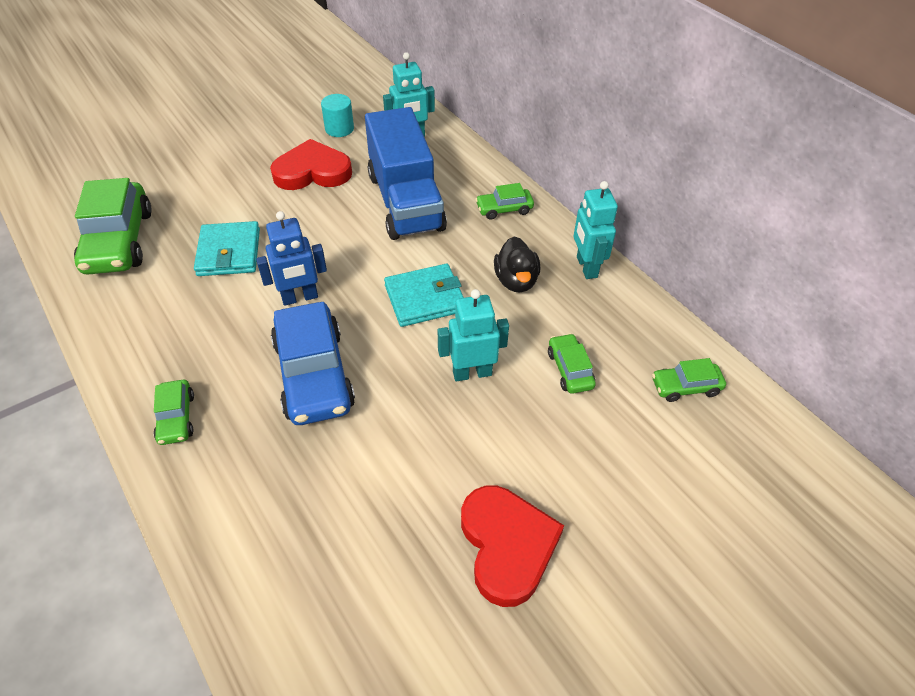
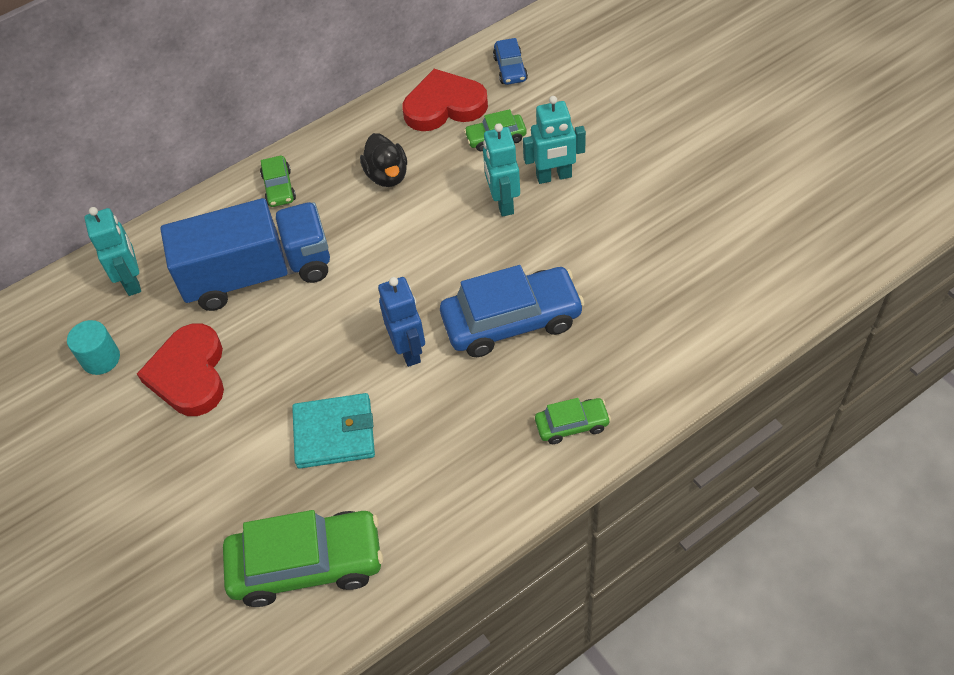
camera: 85 degrees left, 5 degrees up
(425, 298) = (410, 244): turquoise wallet -> none
(507, 545) = (667, 174): red heart -> red heart (444, 106)
(516, 281) = (387, 175): black duck -> black duck turned 75 degrees clockwise
(586, 267) = (370, 125): turquoise robot -> turquoise robot (554, 176)
(685, 387) = (510, 69): green car -> blue car

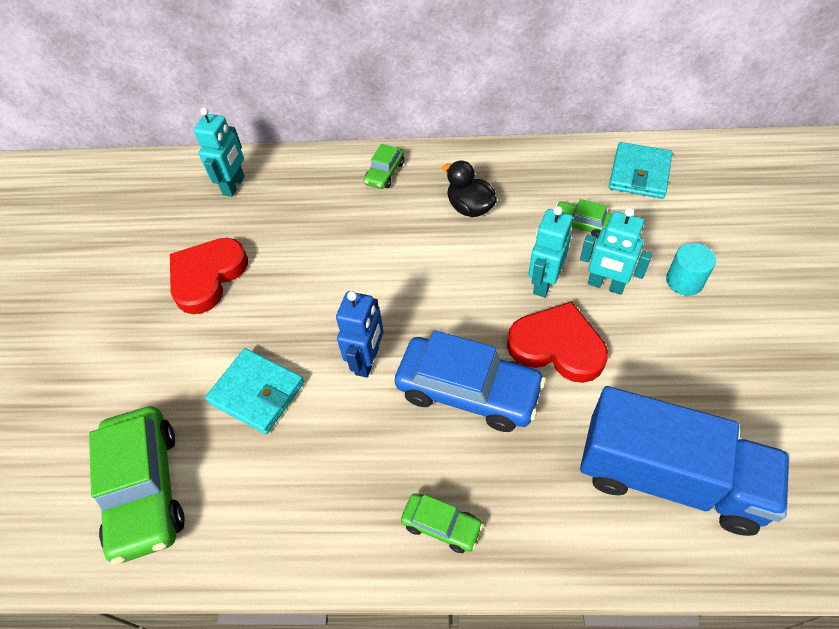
camera: 35 degrees right, 0 degrees up
(101, 359) = (167, 229): turquoise cylinder -> turquoise cylinder (684, 281)
(258, 274) = (315, 230): blue truck -> blue truck (668, 477)
(307, 564) = (146, 489): green car -> green car turned 45 degrees clockwise
(387, 175) = (470, 207): black duck -> black duck turned 120 degrees clockwise
(444, 106) = (560, 176): red heart -> red heart (557, 346)
(510, 69) = (639, 174): blue car -> turquoise wallet

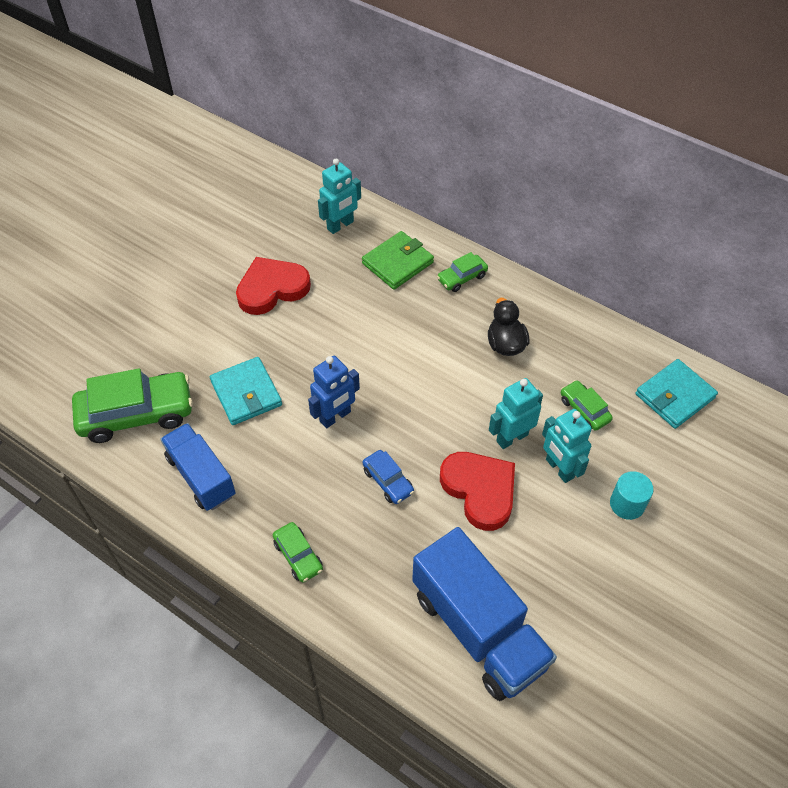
camera: 30 degrees right, 0 degrees up
(146, 489) = (136, 414): green car -> green car turned 120 degrees counterclockwise
(272, 510) = (201, 476): none -> blue truck
(315, 190) = (397, 263): none -> green wallet
(468, 391) = (388, 481): blue car -> blue car, size x0.49

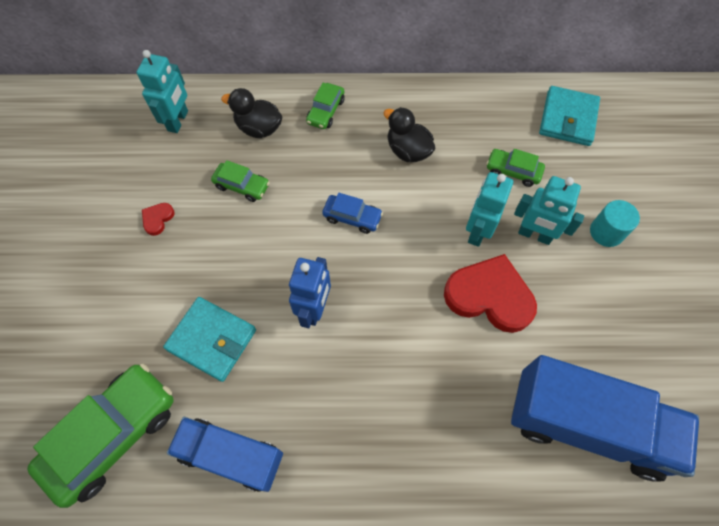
camera: 35 degrees left, 10 degrees up
(272, 288) = (157, 219): red heart -> red heart, size x0.43
(298, 556) = (386, 470): green car -> green car (242, 186)
(388, 481) = (408, 340): blue car -> blue car (352, 217)
(397, 263) = (259, 128): green wallet -> black duck

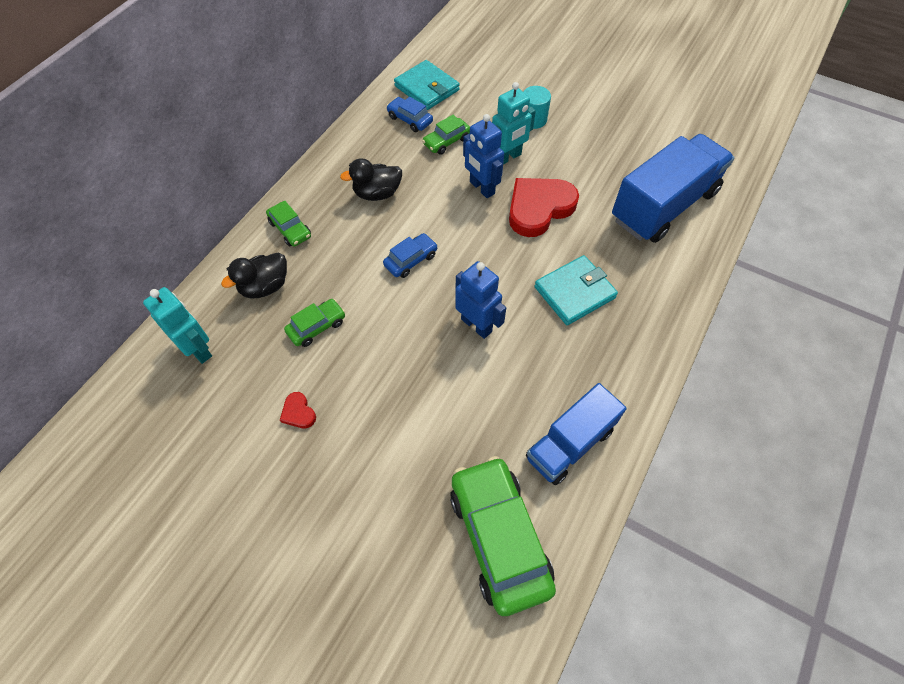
camera: 60 degrees left, 5 degrees down
(212, 340) = (456, 416): turquoise wallet -> turquoise wallet (574, 292)
(477, 231) = (481, 188): turquoise robot -> blue robot
(516, 127) = (410, 119): none -> blue car

